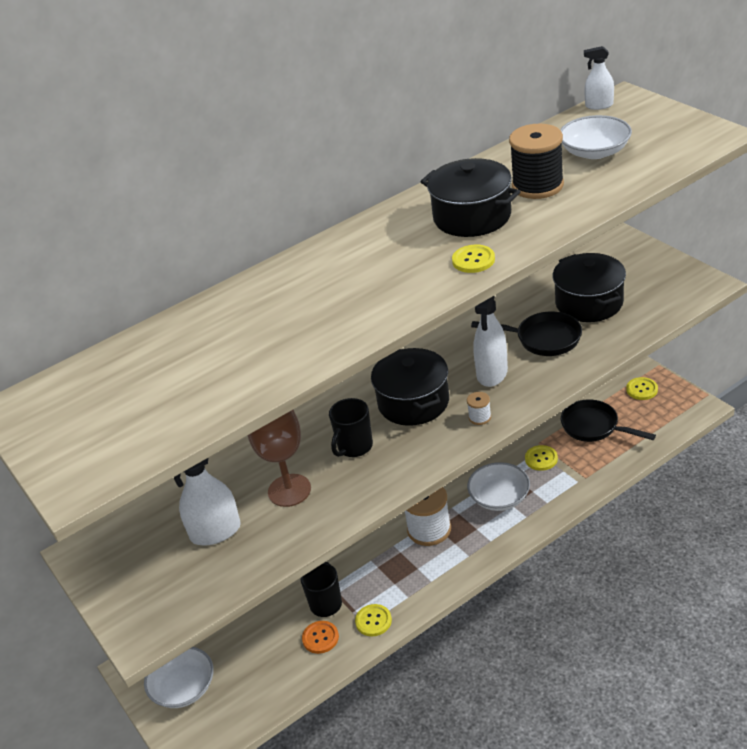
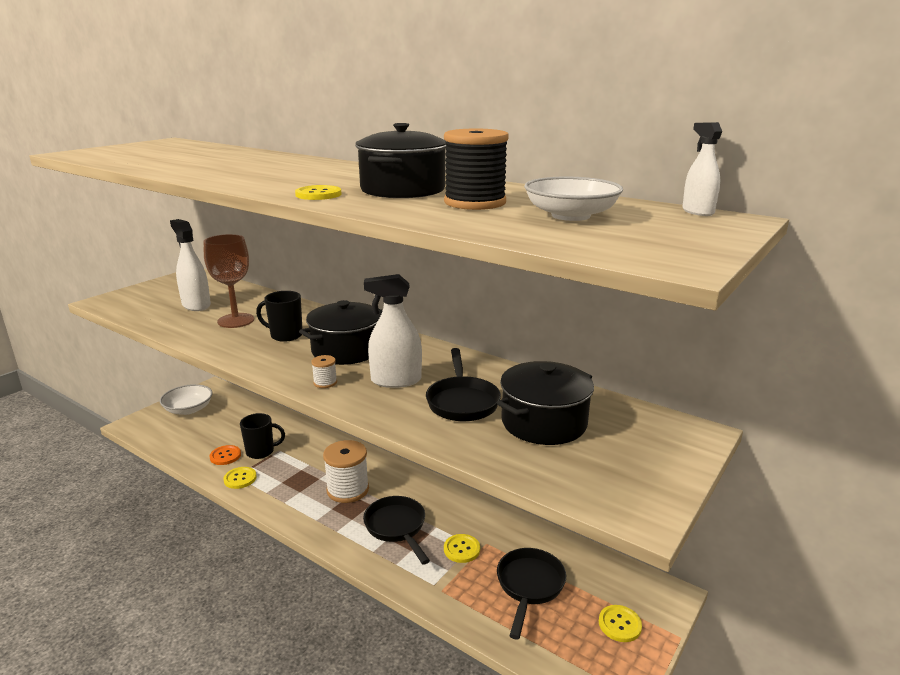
camera: 65 degrees right, 15 degrees down
(499, 497) = (397, 527): white bowl -> black pan

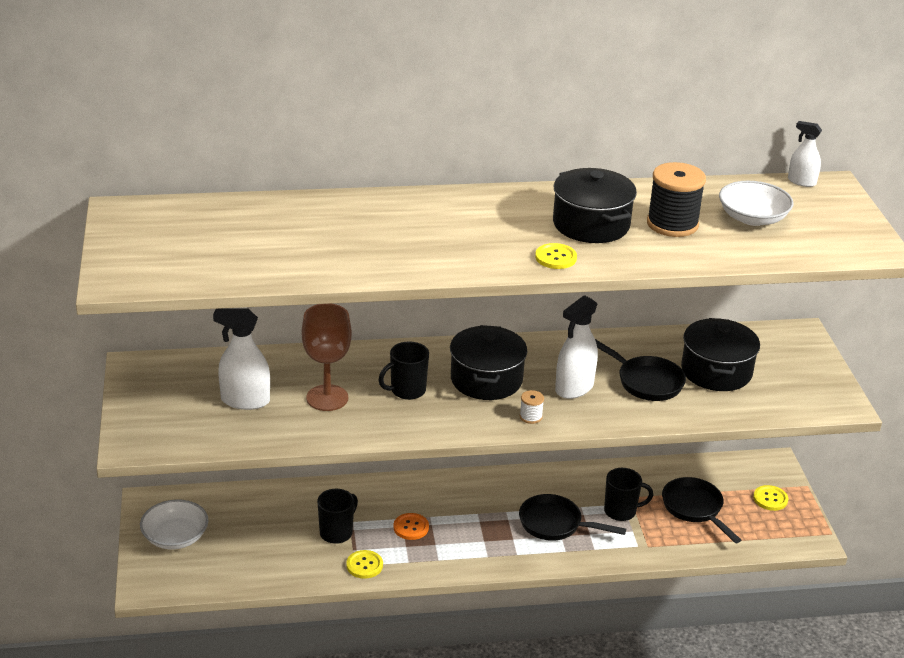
camera: 45 degrees left, 10 degrees up
(225, 456) = (311, 556): orange button -> orange button (411, 527)
(348, 490) = (471, 519): white spool -> none
(461, 549) = (621, 511): yellow button -> black mug

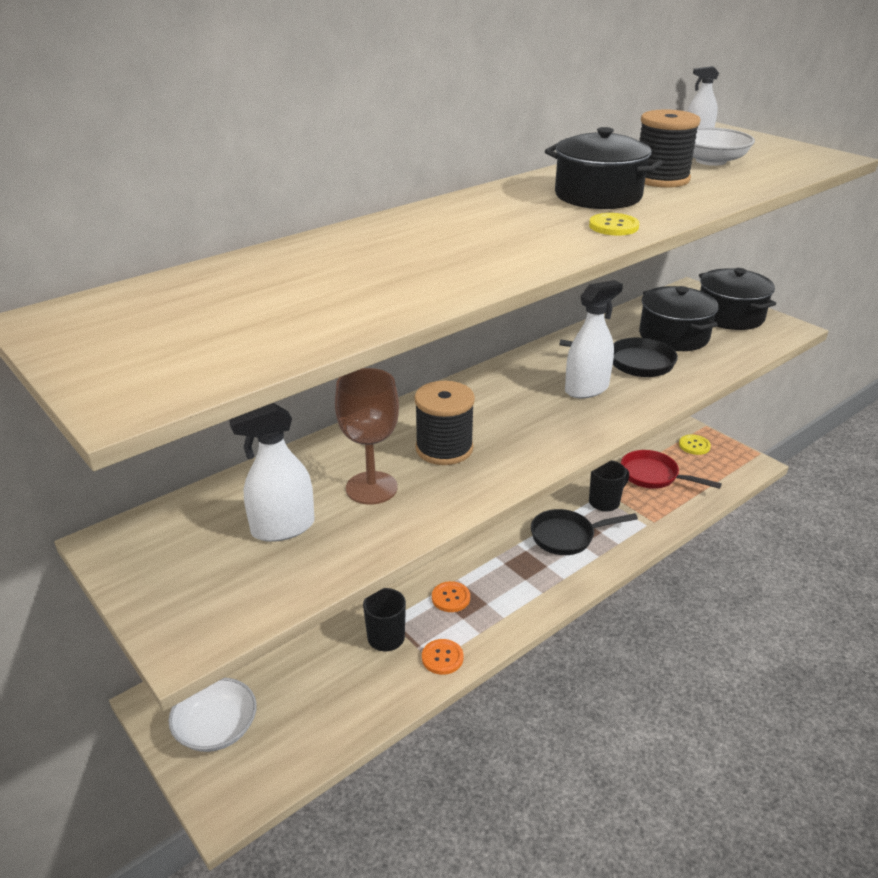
camera: 30 degrees left, 0 degrees up
(364, 565) = (442, 658): yellow button -> orange button
(407, 390) = (444, 449): black mug -> black spool
(486, 379) = (505, 410): black pot -> black pot (730, 316)
(530, 417) = (582, 427): white spool -> none
(574, 388) = (586, 389): white spray bottle -> white spray bottle turned 135 degrees counterclockwise
(694, 509) = (653, 476): black pan -> red pan

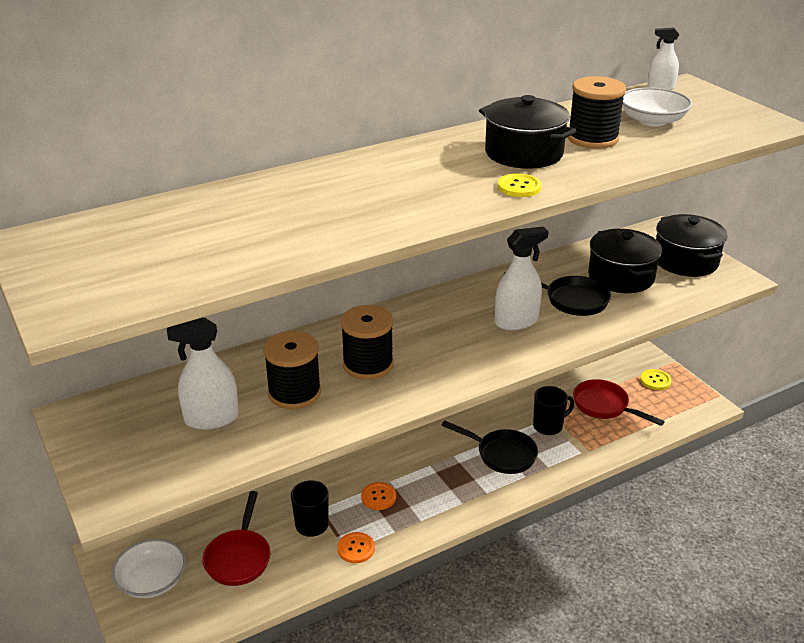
camera: 10 degrees right, 0 degrees up
(313, 686) = (239, 557): none -> red pan
(371, 488) = (294, 393): brown goblet -> black spool
(567, 536) = (502, 454): black pan -> black pan turned 150 degrees counterclockwise

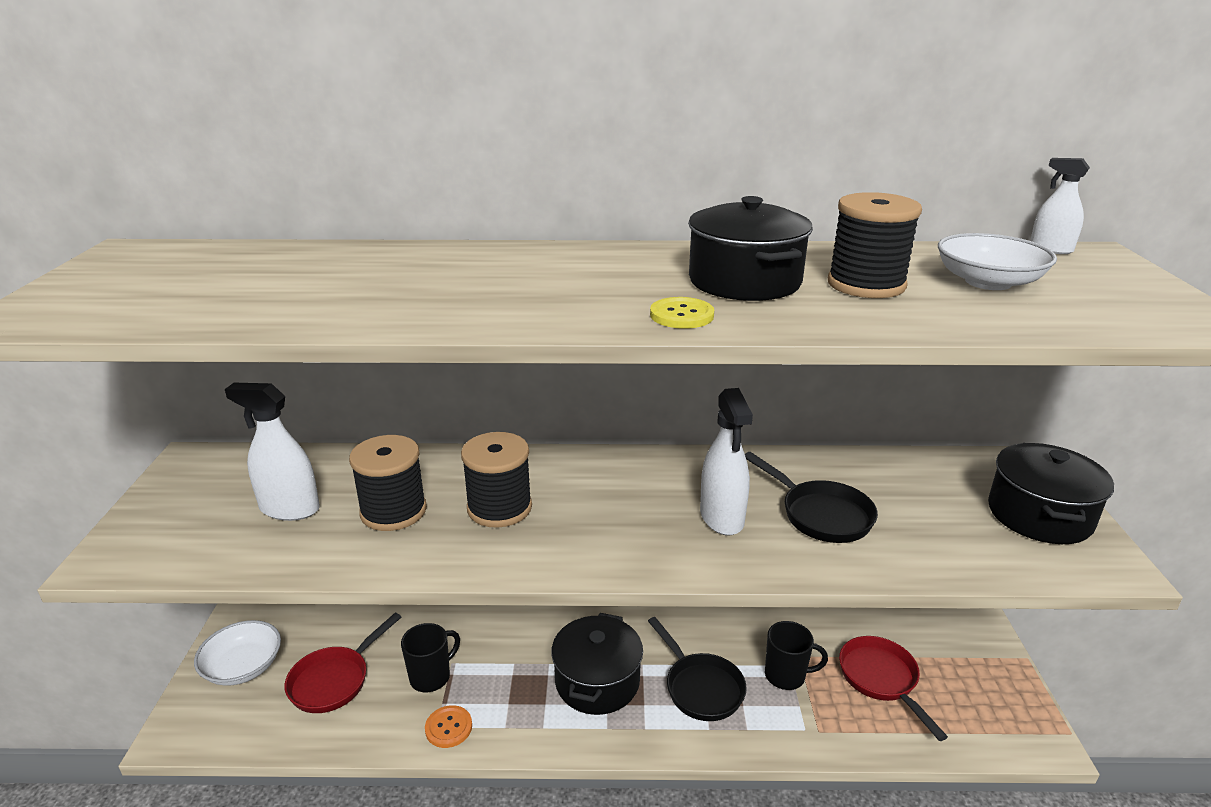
camera: 30 degrees right, 5 degrees down
(378, 497) = (522, 677): orange button -> none
(516, 321) = (722, 517): white spray bottle -> white spray bottle turned 75 degrees clockwise
(621, 277) = (919, 506): black pot -> black pot (597, 681)
(655, 380) = (980, 673): yellow button -> none

